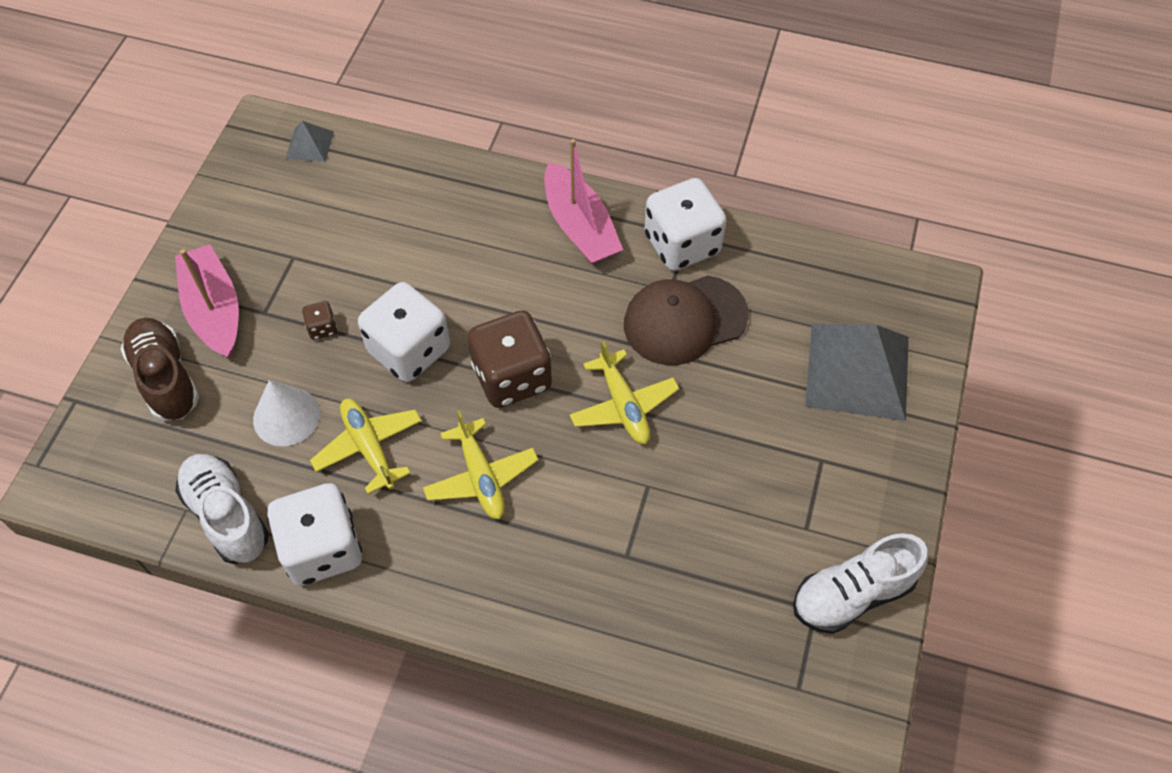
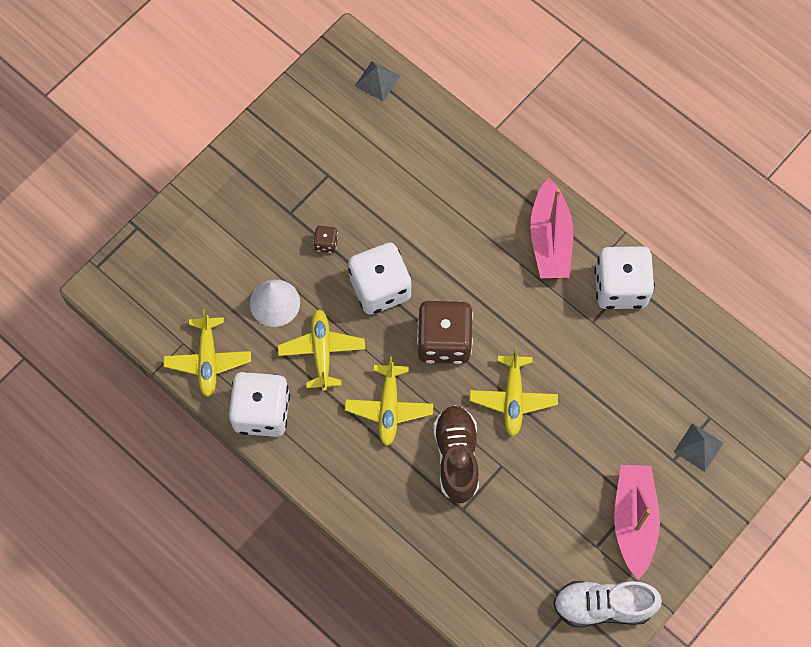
camera: 25 degrees right, 10 degrees up
(166, 378) = (203, 237): brown shoe -> brown shoe (456, 457)
(214, 310) = (256, 196): pink boat -> pink boat (634, 520)
(227, 516) = (208, 360): white shoe -> yellow plane
(684, 320) = (591, 351): brown cap -> none
(857, 371) = (698, 447): grey pyramid -> grey pyramid, size x0.46

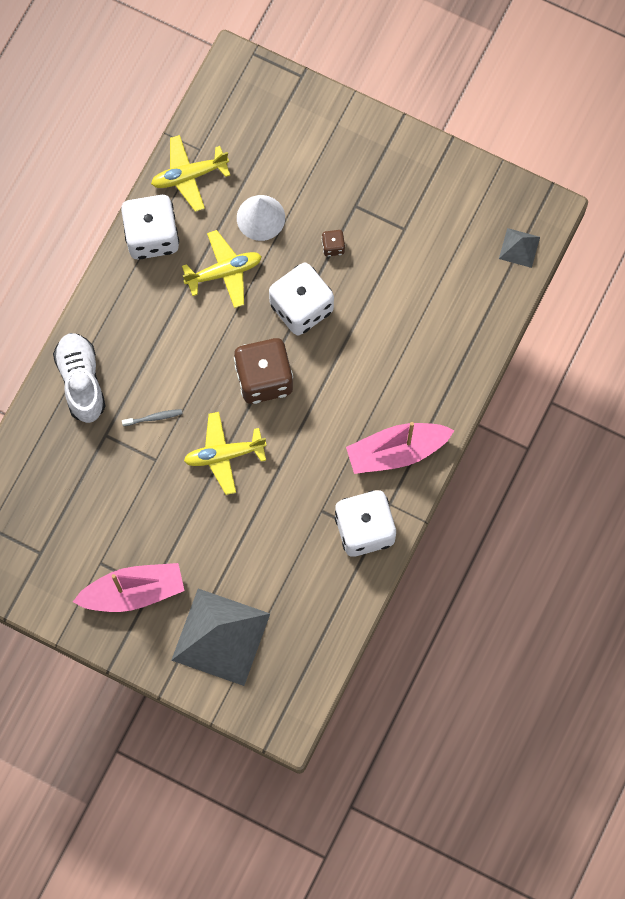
camera: 75 degrees right, 5 degrees up
(389, 408) = (185, 346): yellow plane -> none
(456, 457) = (153, 417): brown shoe -> grey toothbrush
(603, 606) = (46, 581): white shoe -> white shoe (81, 381)
(698, 447) = (221, 637): grey pyramid -> grey pyramid, size x2.17

